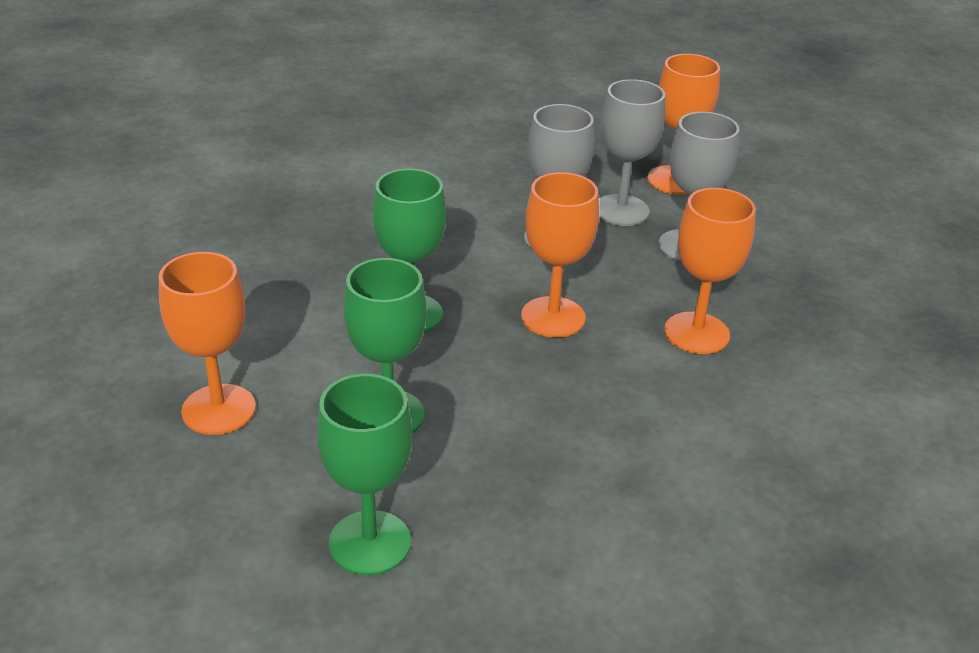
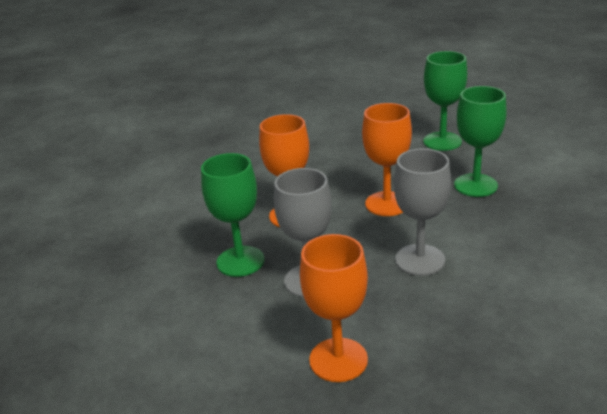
camera: 170 degrees right, 5 degrees down
(219, 409) = (523, 126): orange goblet -> none
(369, 543) = (411, 106): green goblet -> green goblet (240, 261)
(621, 210) = (377, 304): grey goblet -> none

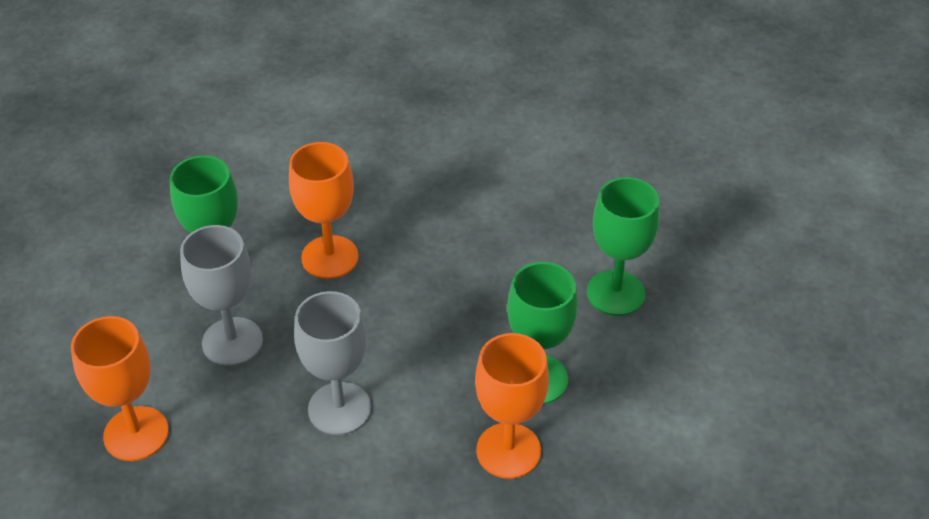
camera: 45 degrees right, 15 degrees up
(387, 204) = (423, 322): orange goblet -> orange goblet (508, 450)

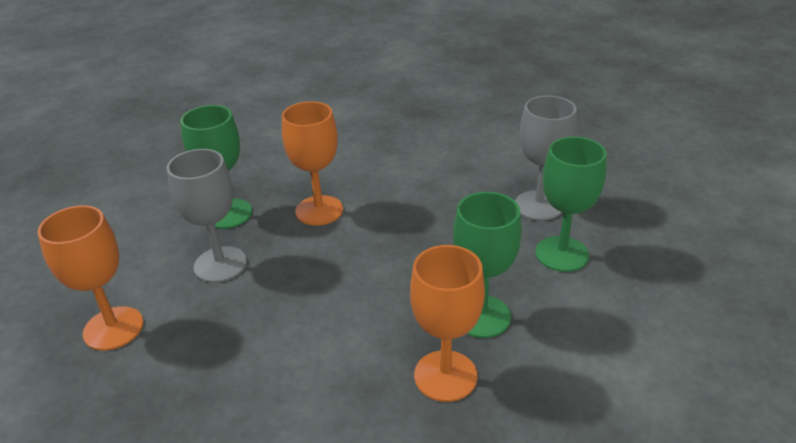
camera: 10 degrees right, 10 degrees down
(339, 408) = (296, 324): grey goblet -> grey goblet (538, 206)

